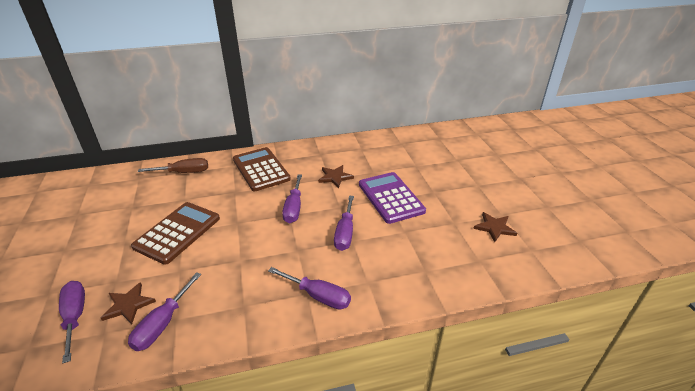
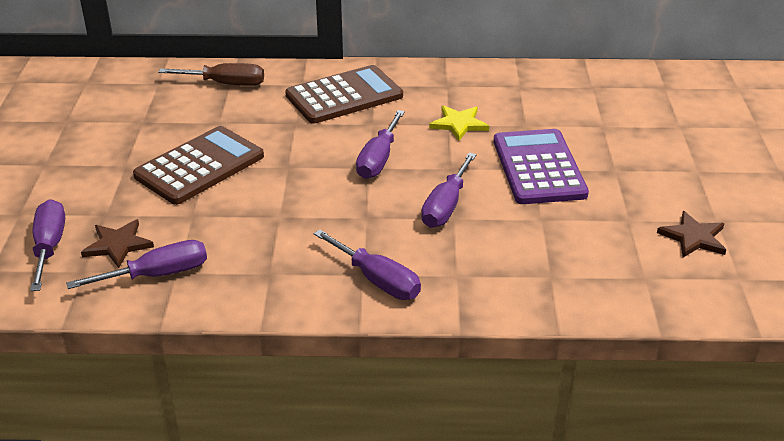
camera: 15 degrees right, 0 degrees up
(162, 324) = (158, 275): purple screwdriver -> purple screwdriver turned 150 degrees counterclockwise
(261, 169) = (344, 96): brown calculator -> brown calculator turned 75 degrees clockwise
(335, 177) = (459, 124): brown star -> yellow star

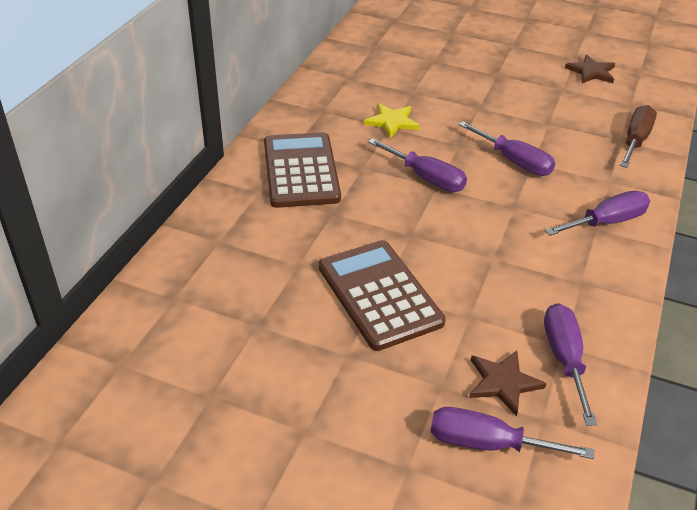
camera: 70 degrees left, 5 degrees up
(226, 84) = (218, 244): brown screwdriver -> brown screwdriver (635, 140)
(539, 168) = (478, 104): purple calculator -> none

